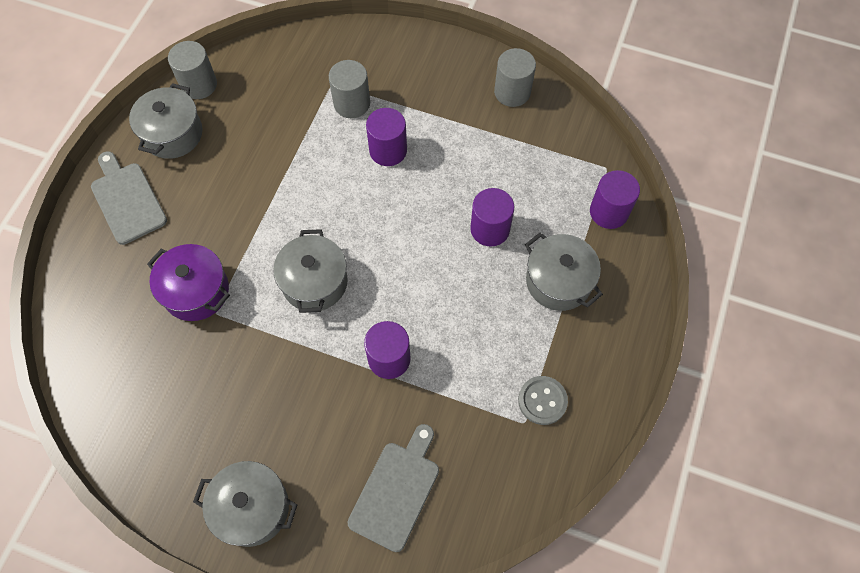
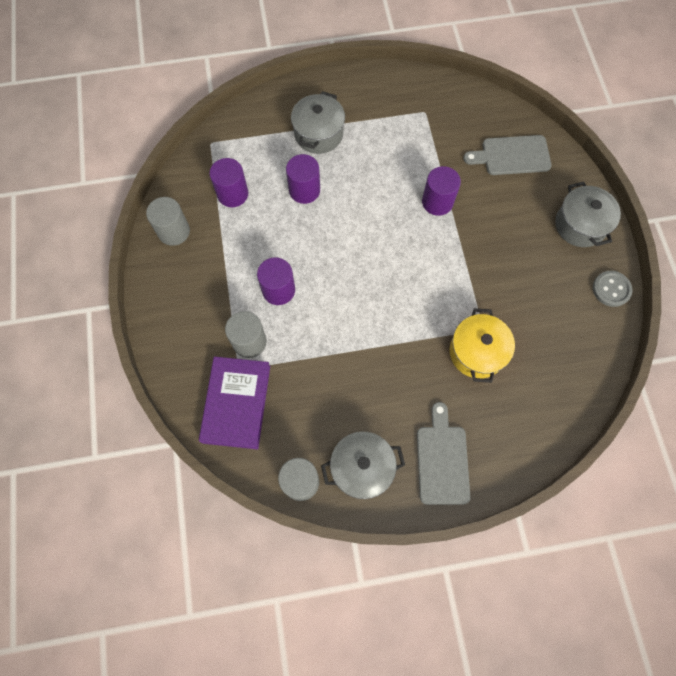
camera: 120 degrees left, 5 degrees up
(127, 200) = (442, 460): grey cutting board -> grey cutting board turned 150 degrees clockwise
(196, 291) = (477, 352): purple pot -> yellow pot
(301, 69) = (236, 403): none -> purple book
(314, 282) = (416, 277): grey pot -> none
(542, 401) = (405, 108): grey button -> grey button (611, 289)
(609, 212) = (247, 127): purple cylinder -> purple cylinder (232, 194)

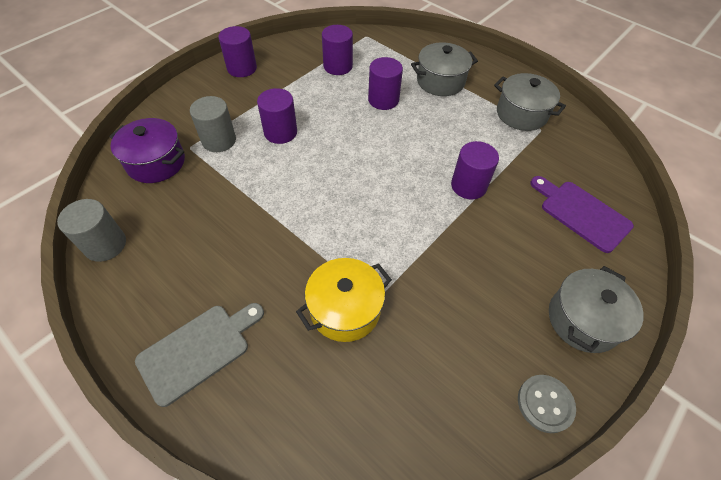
camera: 50 degrees right, 15 degrees down
(167, 271) = (242, 68): none -> purple cylinder
(174, 231) = (277, 55): grey cylinder -> none
(236, 403) = (156, 162): purple book -> purple pot
(362, 468) = (147, 284): grey pot -> grey pot (521, 114)
(512, 156) = (581, 213): grey cutting board -> purple cutting board

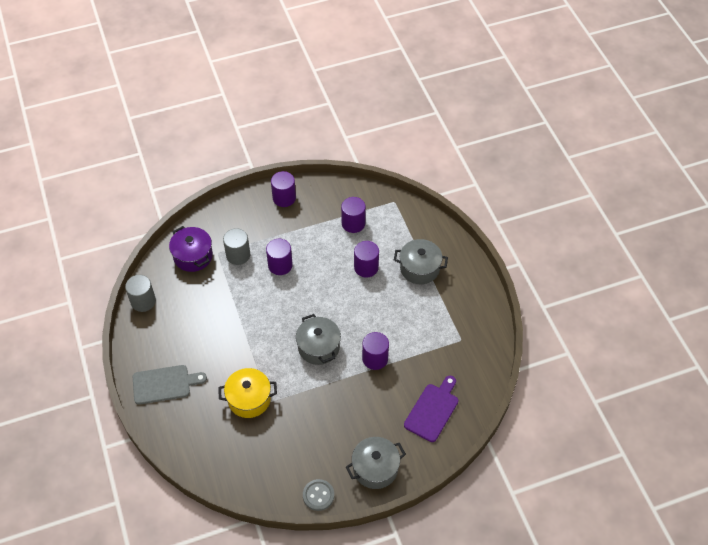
camera: 30 degrees right, 0 degrees up
(521, 114) = (457, 321): grey pot -> grey pot (318, 347)
(581, 213) = (432, 410): purple cutting board -> purple cutting board turned 45 degrees clockwise

